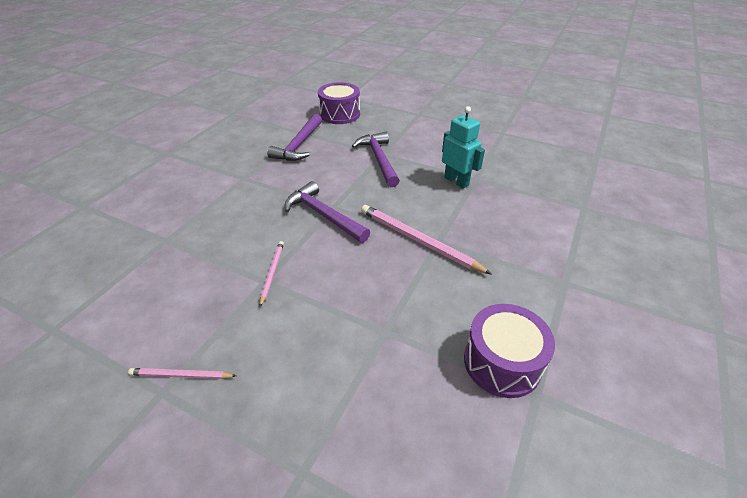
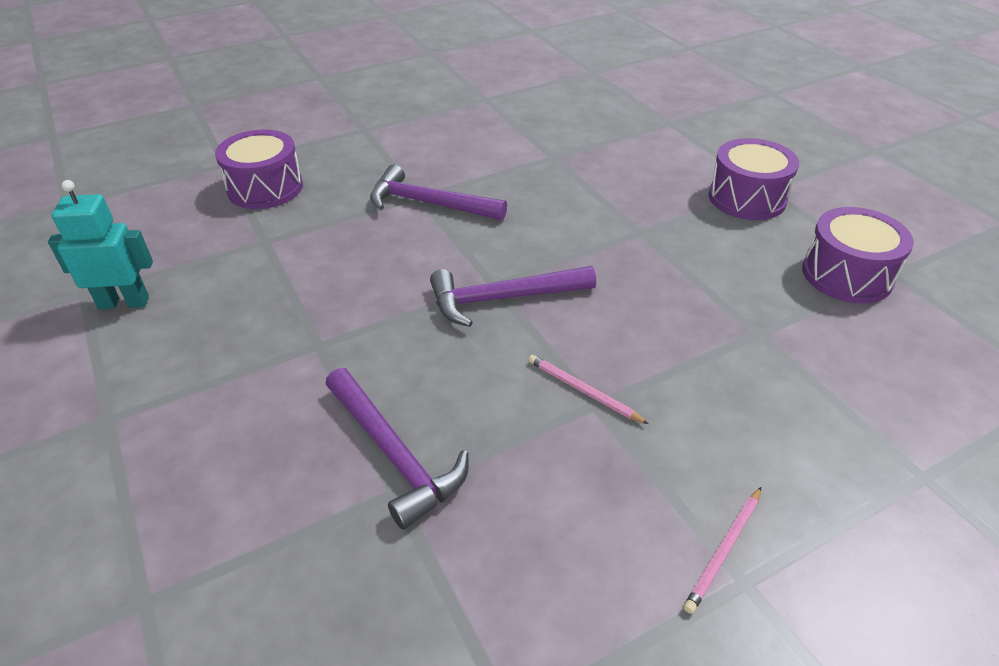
camera: 55 degrees left, 0 degrees up
(299, 145) = (297, 257): purple hammer -> purple hammer (394, 454)
(418, 240) = (627, 245): pink pencil -> none
(456, 181) = (544, 170): turquoise robot -> turquoise robot (124, 302)
(537, 276) = (747, 198): none -> purple drum

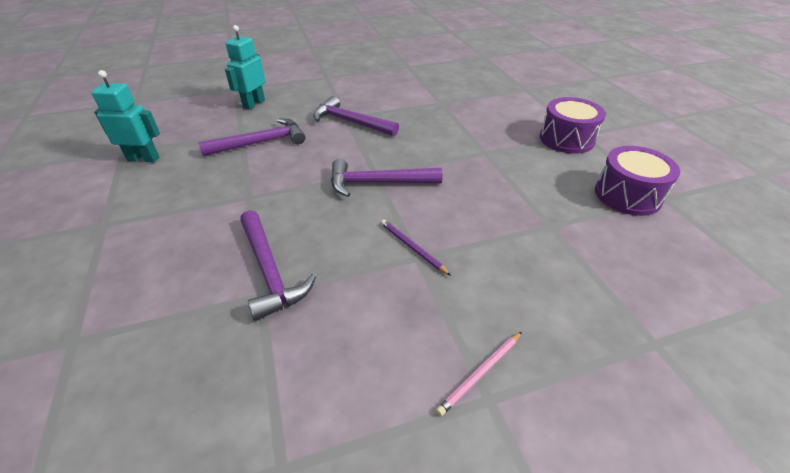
camera: 10 degrees right, 0 degrees up
(265, 188) = (254, 104): purple drum -> turquoise robot
(303, 253) = (261, 142): none -> purple hammer
(583, 391) = (412, 247): pink pencil -> purple pencil

